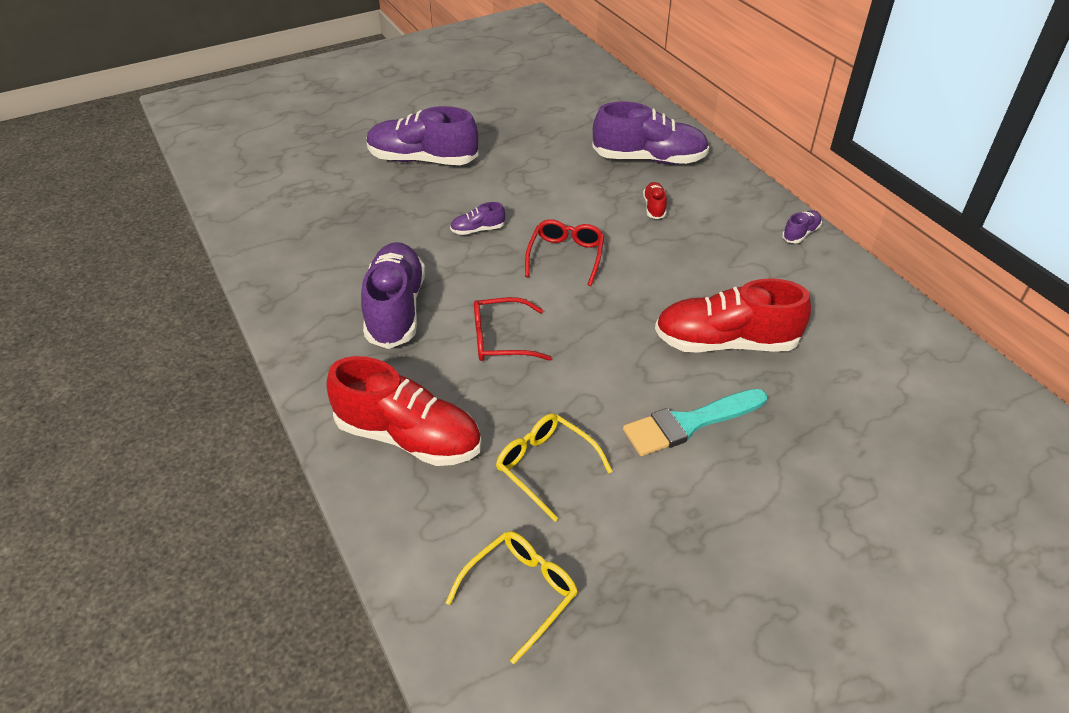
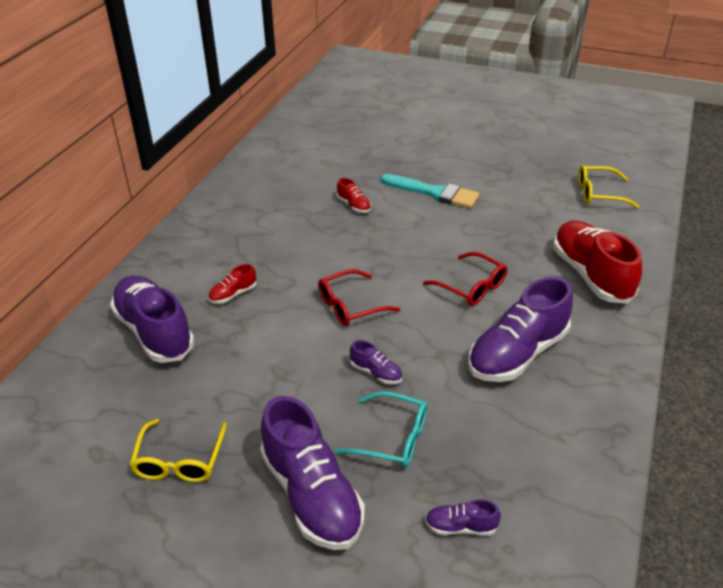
camera: 130 degrees left, 5 degrees down
(416, 206) = (392, 438): none -> turquoise glasses
(546, 467) = (530, 220): yellow glasses -> yellow glasses (180, 460)
(725, 342) = (354, 205): red shoe -> red shoe, size x0.44
(800, 234) = (198, 218): purple shoe -> purple shoe (460, 527)

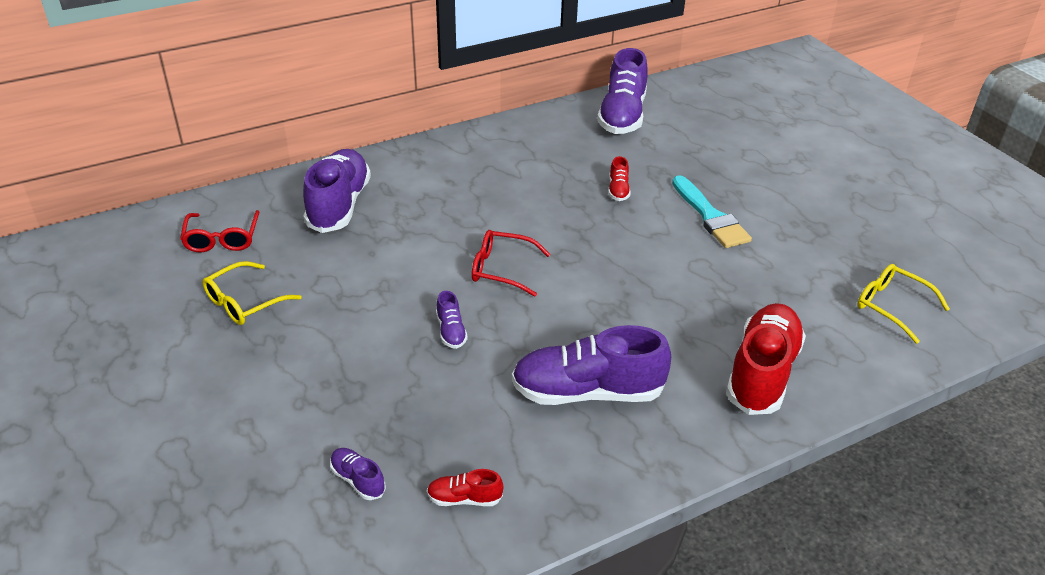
camera: 40 degrees right, 0 degrees up
(233, 294) = (426, 209): red shoe -> red shoe (464, 499)
(312, 495) = (292, 383): purple shoe -> purple shoe (622, 116)
(392, 438) = (397, 385): turquoise glasses -> none
(471, 286) = (627, 314): red glasses -> red glasses (222, 238)

